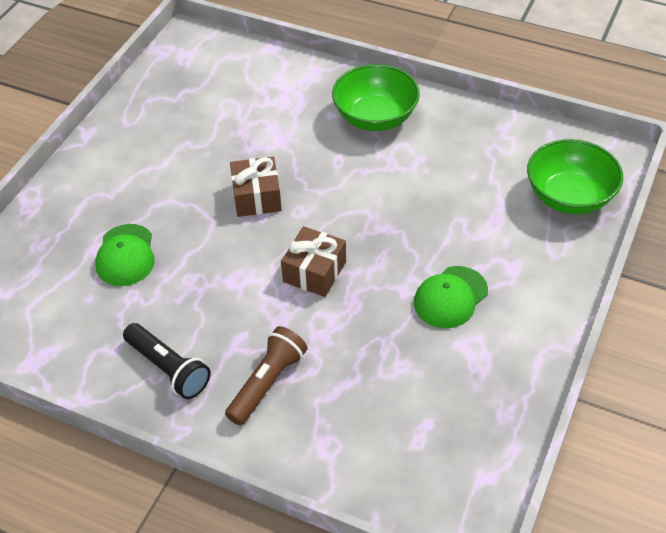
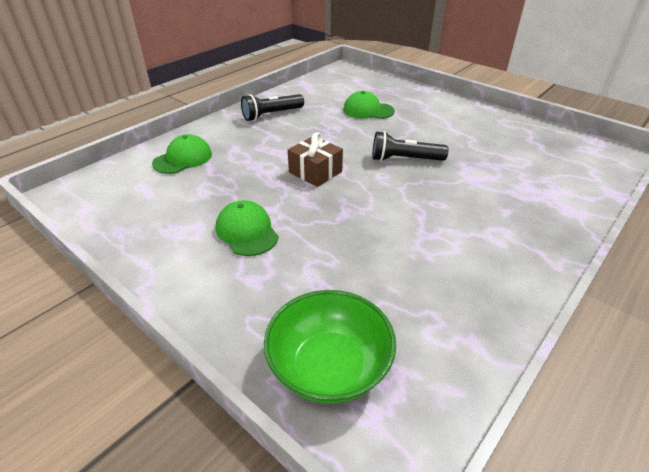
camera: 105 degrees right, 10 degrees down
(257, 197) = (404, 159): brown gift -> black flashlight
(267, 383) = (235, 142): brown flashlight -> none
(334, 427) = (183, 159): none -> green cap
(375, 117) = (500, 238): green bowl -> none

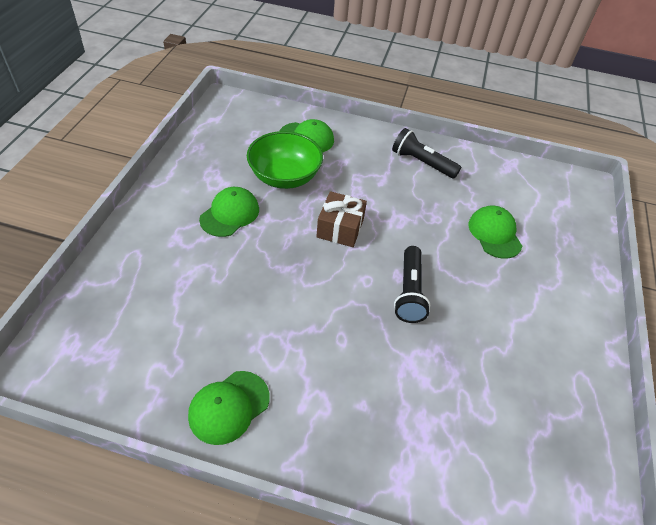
camera: 60 degrees right, 10 degrees up
(329, 367) = (104, 311): green bowl -> green bowl (284, 177)
(404, 159) = (409, 292): black flashlight -> black flashlight turned 150 degrees counterclockwise
(492, 288) = (229, 407): none -> green cap

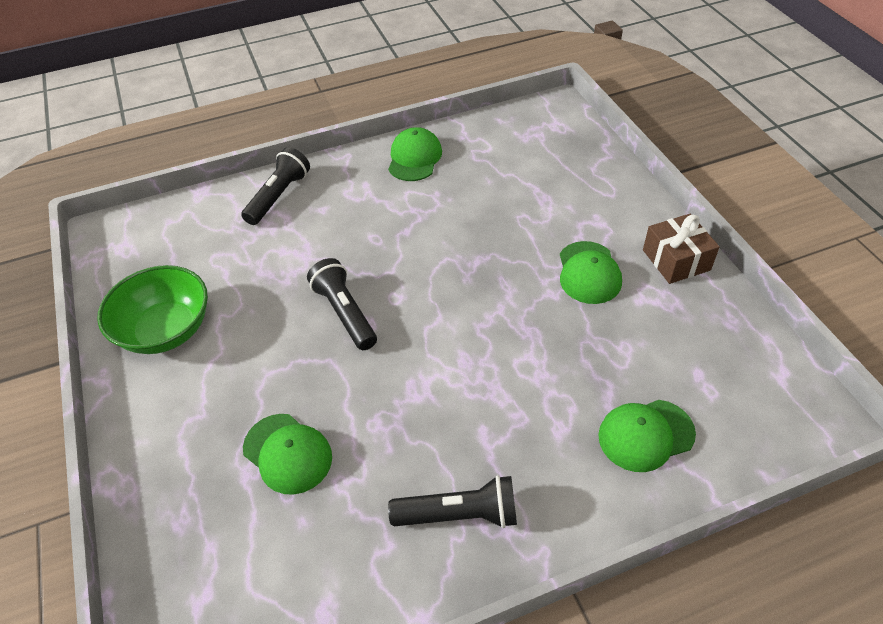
camera: 150 degrees right, 0 degrees up
(284, 177) = (595, 353): green bowl -> green bowl (166, 330)
(340, 228) = (470, 333): brown gift -> brown gift (676, 260)
(393, 456) = (279, 196): none -> black flashlight

